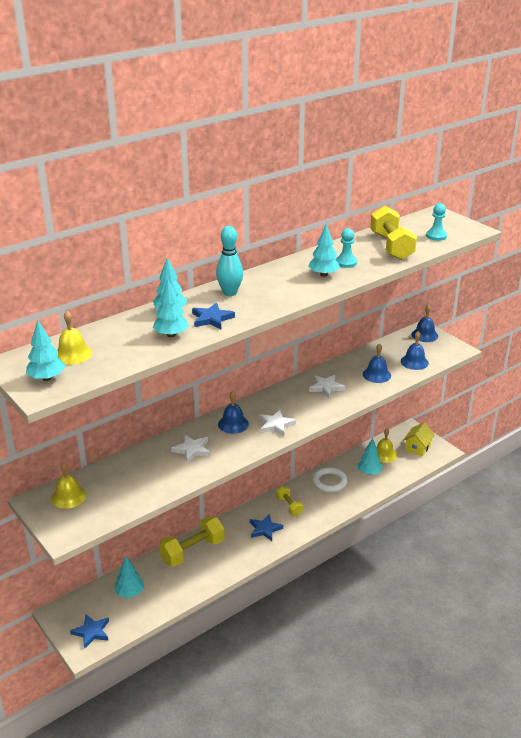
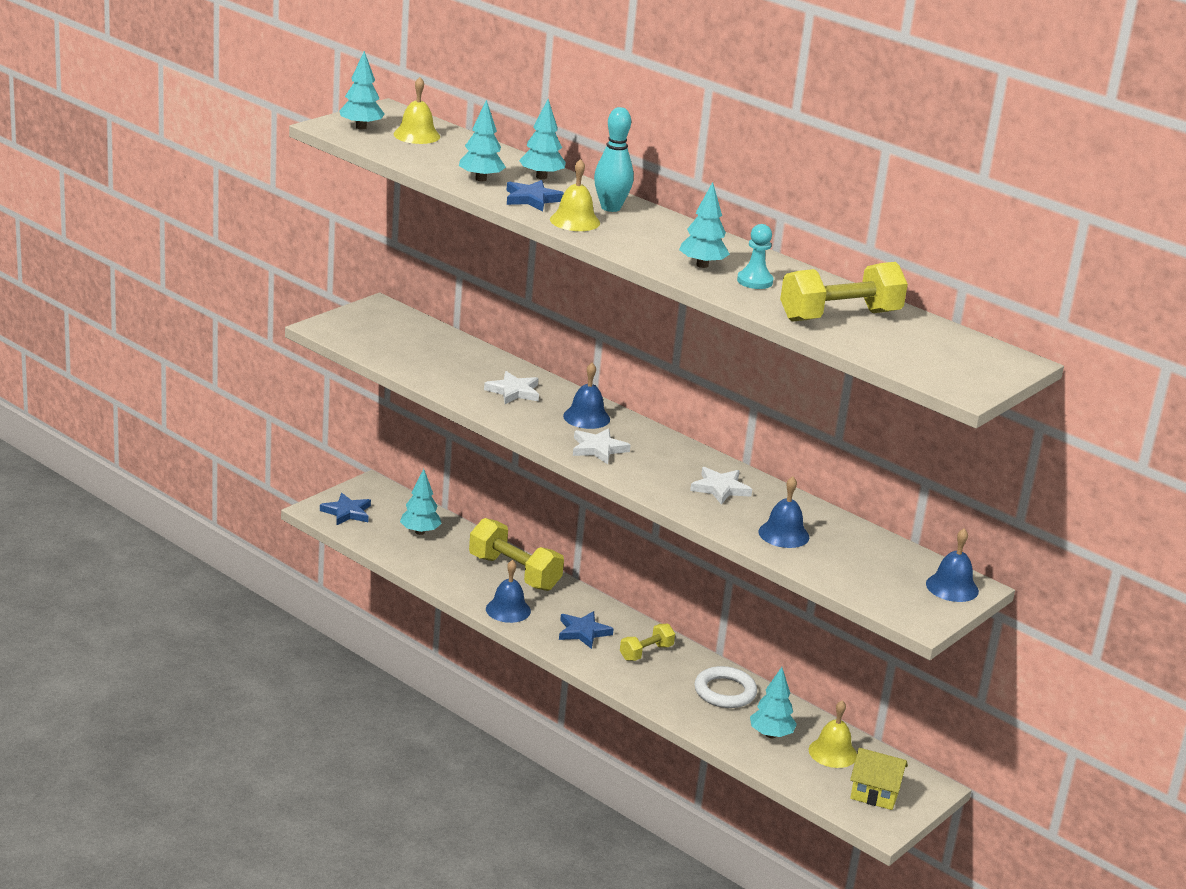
camera: 75 degrees right, 5 degrees down
(69, 496) = (393, 323): yellow bell -> yellow bell (575, 221)
(414, 362) = (847, 572): blue bell -> blue bell (508, 610)
(436, 236) = (910, 354): turquoise pawn -> none

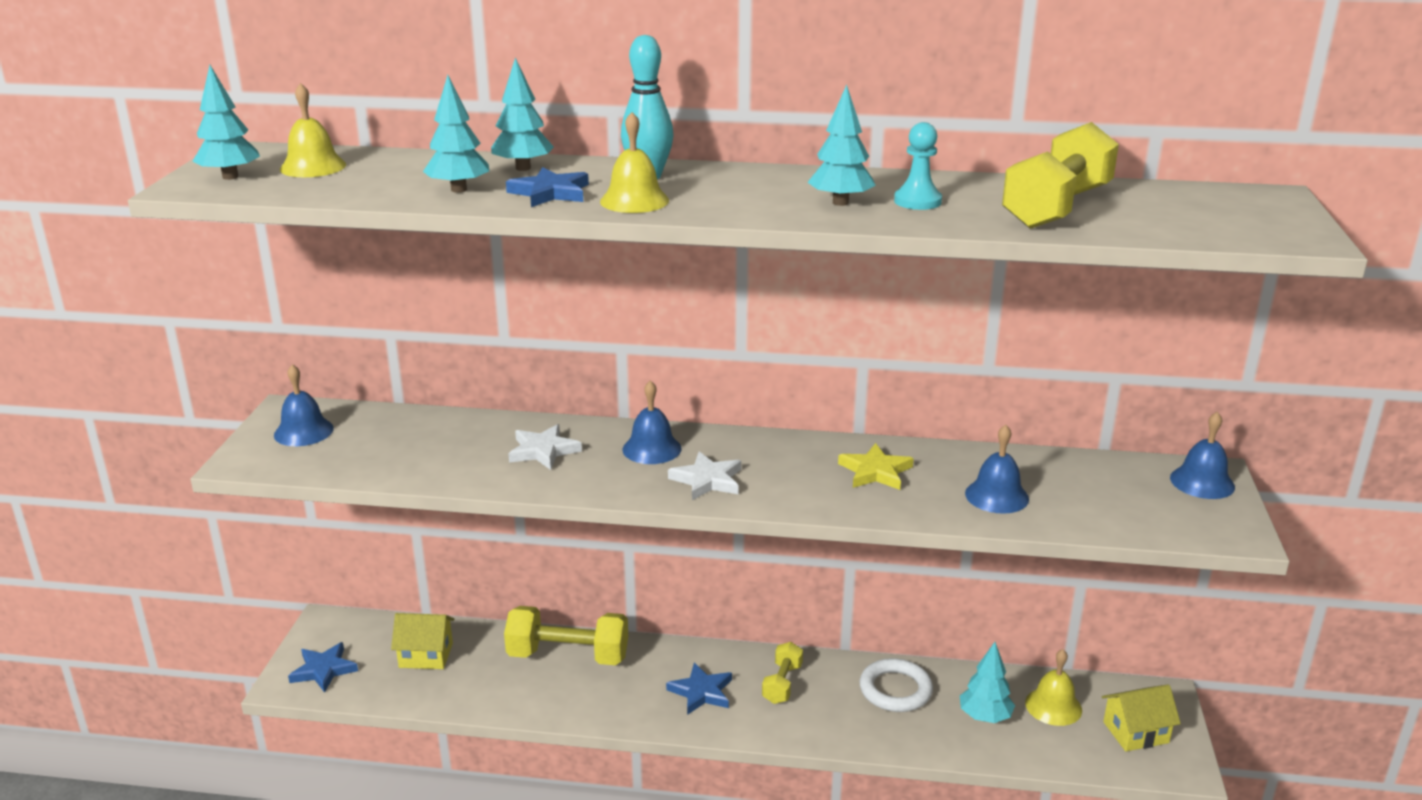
camera: 30 degrees left, 0 degrees up
(420, 532) = (426, 655): turquoise tree -> yellow house
(508, 610) = (603, 705): blue bell -> blue bell (303, 431)
(720, 488) = (875, 472): white star -> yellow star

